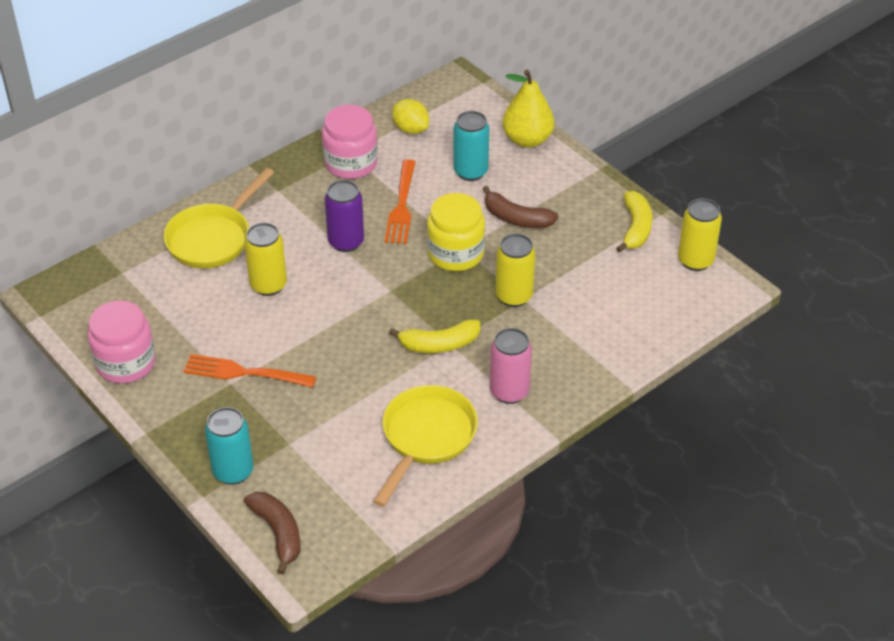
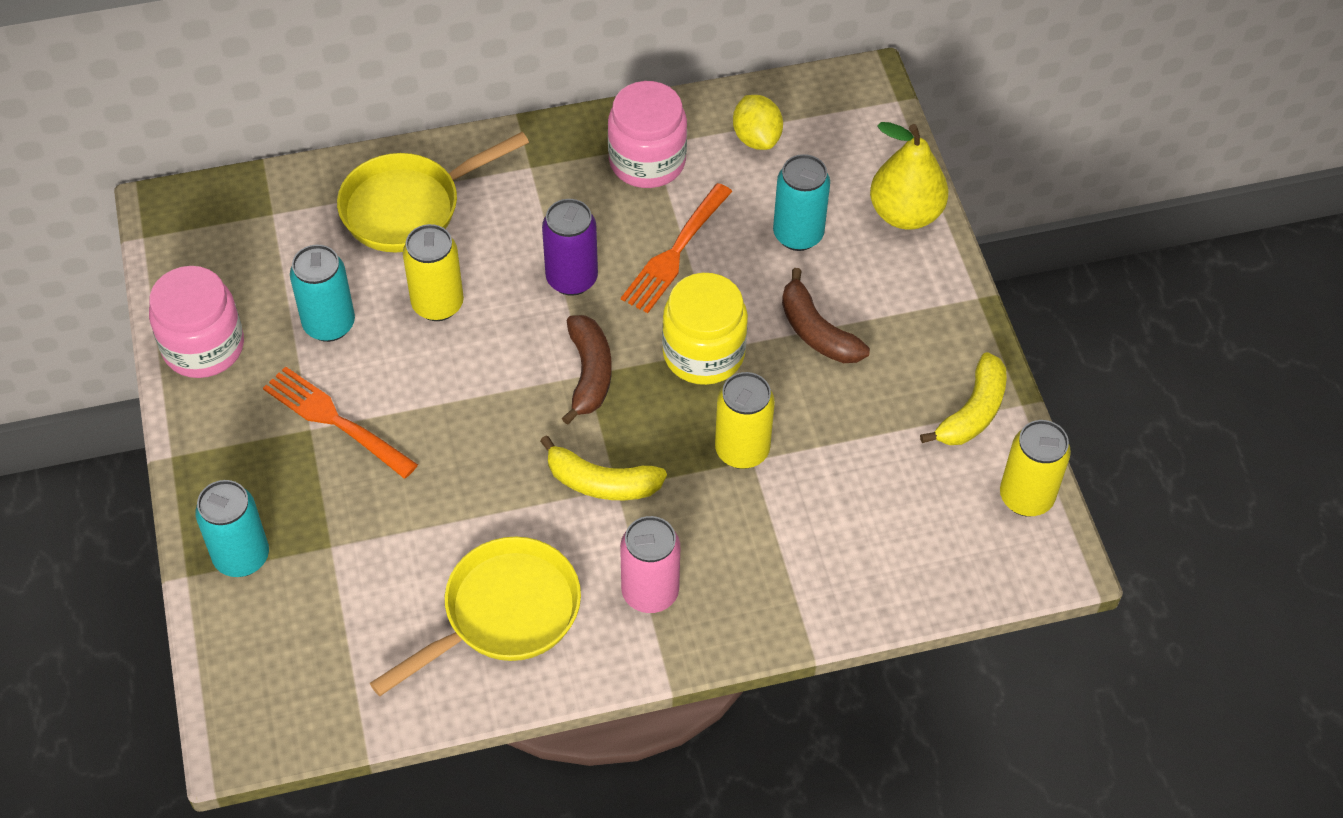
camera: 25 degrees right, 10 degrees up
(203, 321) = (329, 324): none -> turquoise can
(278, 533) = (244, 669): brown banana -> brown banana (589, 374)

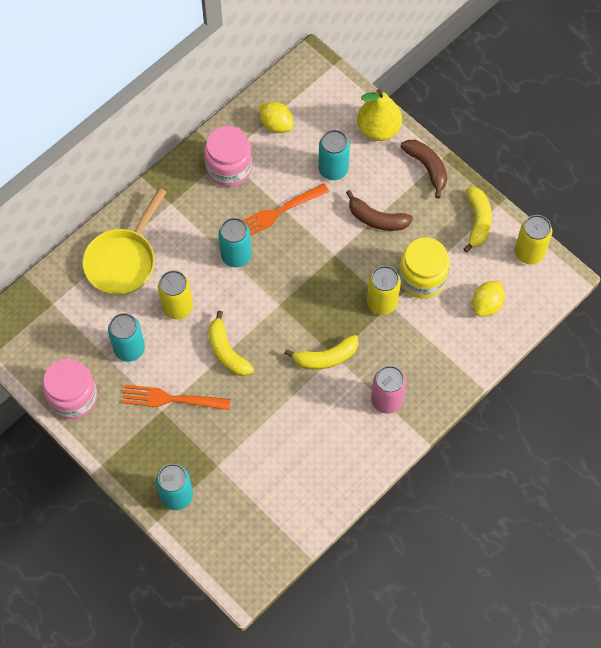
camera: 30 degrees left, 10 degrees up
(462, 398) = (227, 351): none -> yellow banana
(503, 614) = (325, 451): yellow pan -> none
(572, 279) = (236, 256): purple can -> turquoise can
(589, 374) = (280, 303): brown banana -> brown banana (427, 167)
(676, 251) = (278, 212): orange fork -> orange fork turned 60 degrees clockwise
(703, 353) = (329, 261): yellow jar -> yellow jar (422, 278)
(905, 537) = (486, 304): none -> yellow lemon

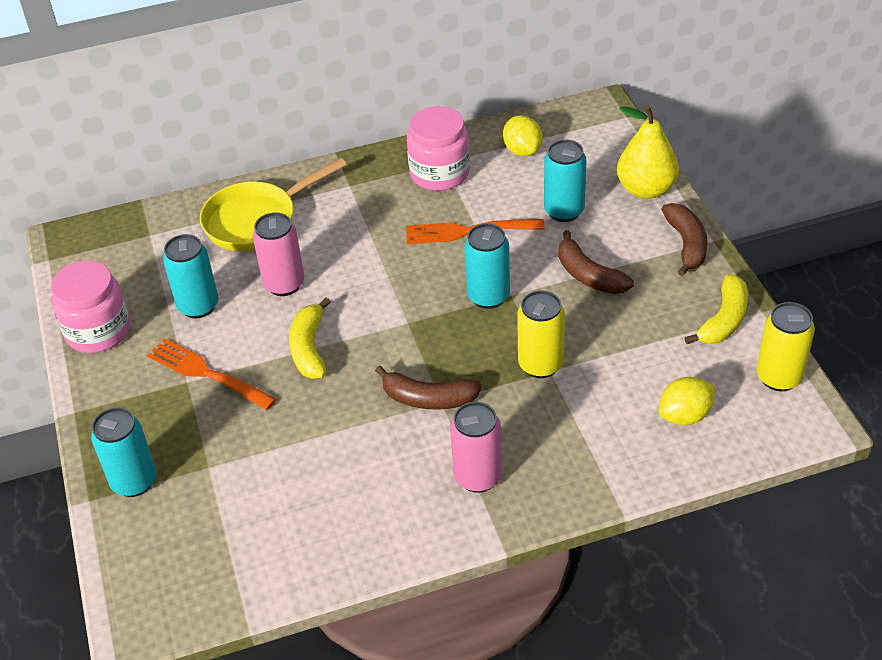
camera: 30 degrees right, 20 degrees down
(177, 307) = (284, 284): yellow can -> pink can
(236, 256) = (389, 257): turquoise can -> turquoise can (488, 296)
(326, 357) = (428, 399): yellow banana -> brown banana
(422, 278) = (611, 356): yellow jar -> none

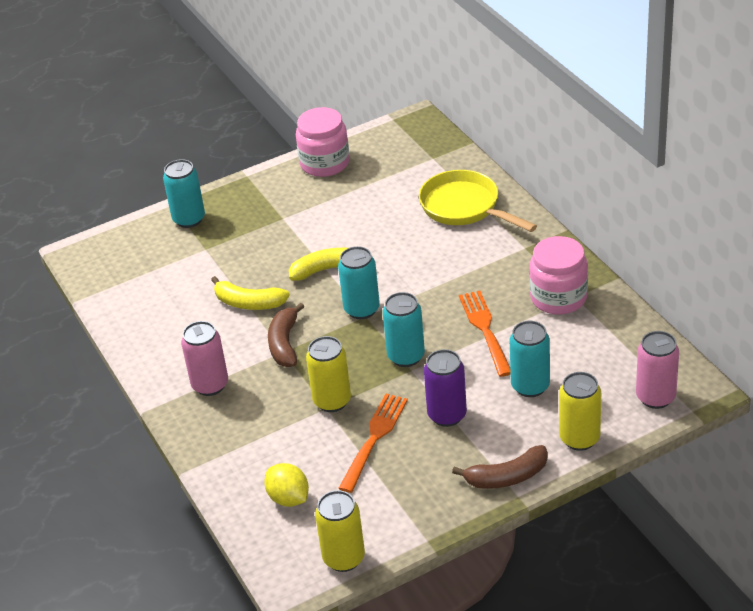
camera: 80 degrees right, 5 degrees down
(198, 306) = (360, 203): turquoise can -> turquoise can (362, 309)
(208, 374) = (292, 226): orange fork -> orange fork (374, 439)
(284, 284) = (394, 240): pink can -> pink can (655, 397)
(522, 150) = (610, 345): yellow lemon -> none
(588, 275) = (447, 415): brown banana -> purple can
(645, 189) = (579, 438): yellow pear -> yellow can
(723, 320) = (409, 513): yellow banana -> yellow banana (249, 303)

